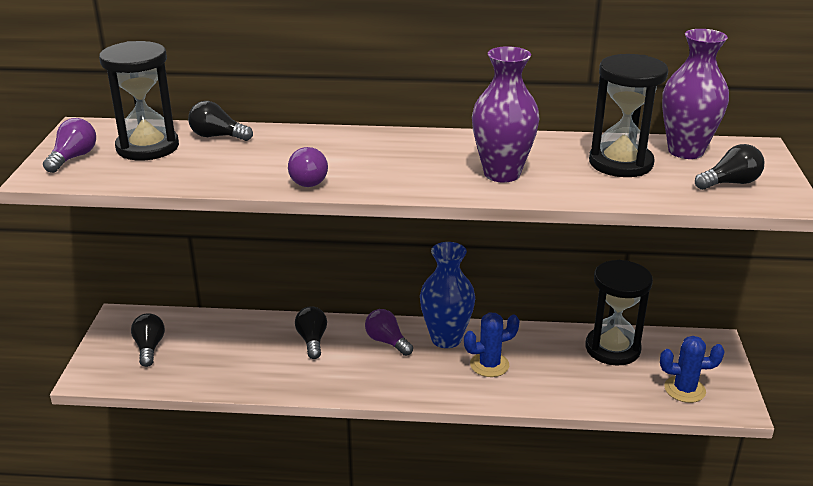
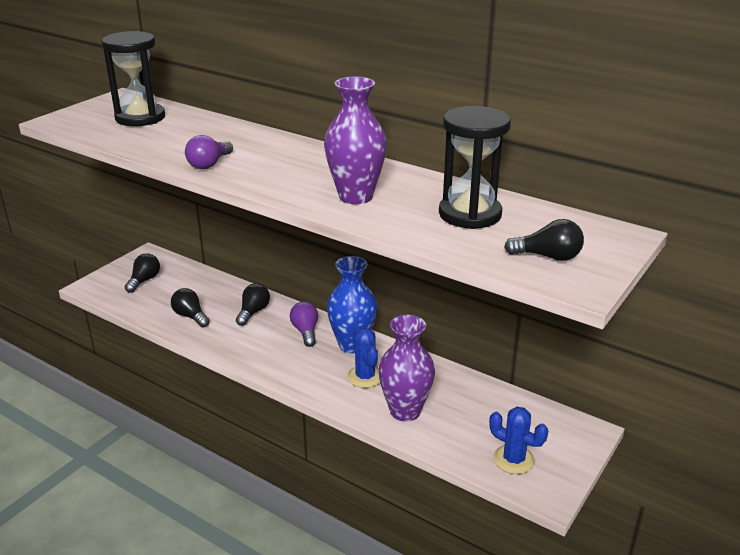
camera: 30 degrees right, 0 degrees up
(73, 158) = (87, 114): purple light bulb -> none
(217, 136) = (194, 121): black light bulb -> black light bulb (190, 316)
(489, 365) = (365, 377): blue cactus -> blue cactus turned 60 degrees clockwise
(612, 348) = (484, 402): black hourglass -> none
(685, 151) = (547, 220): purple vase -> purple vase (405, 411)

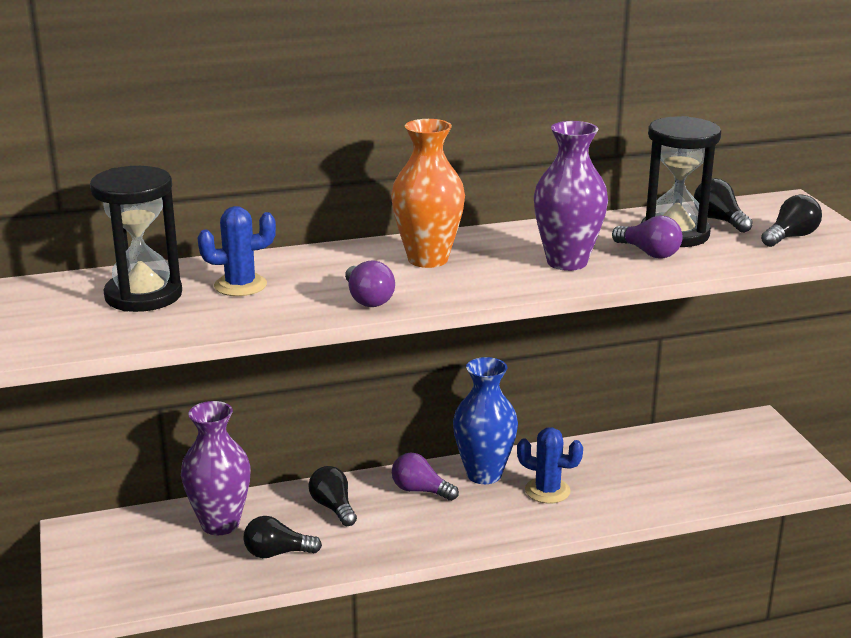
camera: 50 degrees left, 5 degrees down
(144, 280) = (138, 557): black light bulb -> black light bulb (719, 220)
(293, 159) = (428, 259): none -> orange vase
(405, 411) = (628, 493): purple vase -> purple vase (220, 524)
(418, 216) = (649, 253): none -> purple light bulb
(513, 459) = (756, 472): blue cactus -> blue cactus (240, 285)

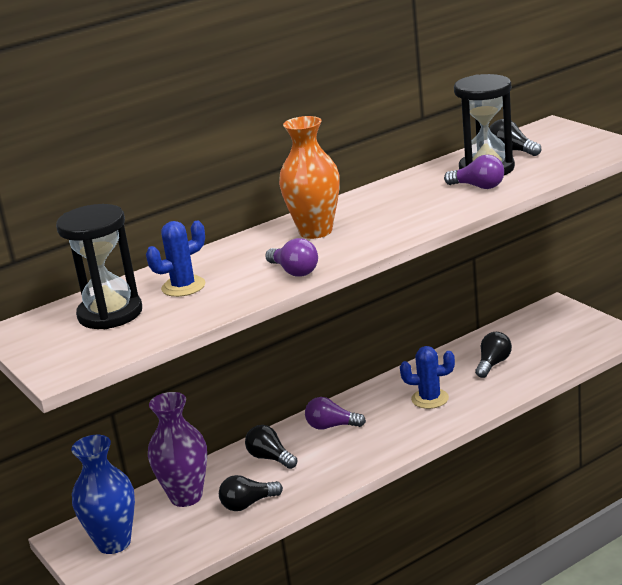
camera: 15 degrees left, 0 degrees up
(484, 474) = (373, 400): blue vase -> blue vase (114, 543)
(567, 262) = (423, 208): purple vase -> none
(790, 237) = (571, 151): black light bulb -> black light bulb (493, 364)

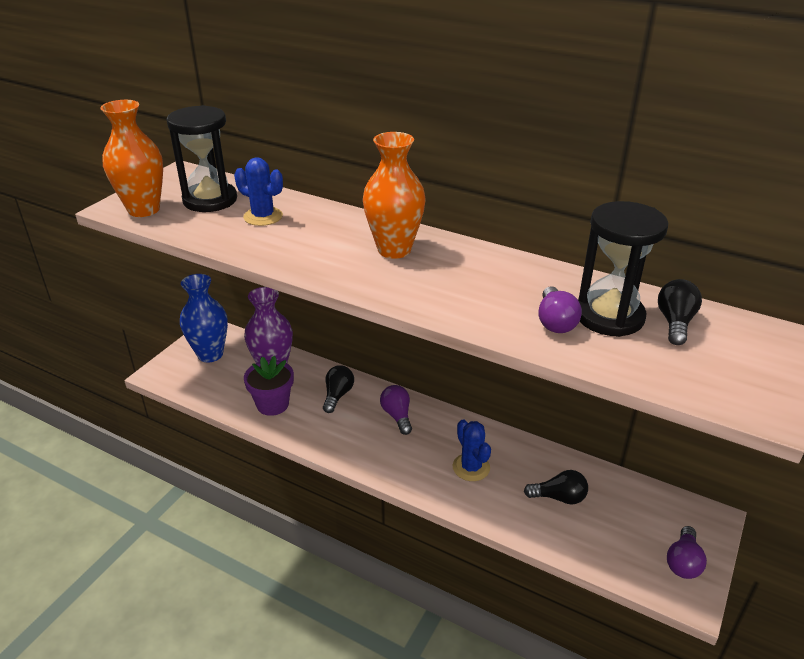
camera: 60 degrees right, 10 degrees up
(87, 353) = (144, 210): none -> orange vase
(248, 504) = (272, 404): black light bulb -> purple flower pot
(294, 271) = (305, 260): purple light bulb -> purple light bulb (683, 562)

